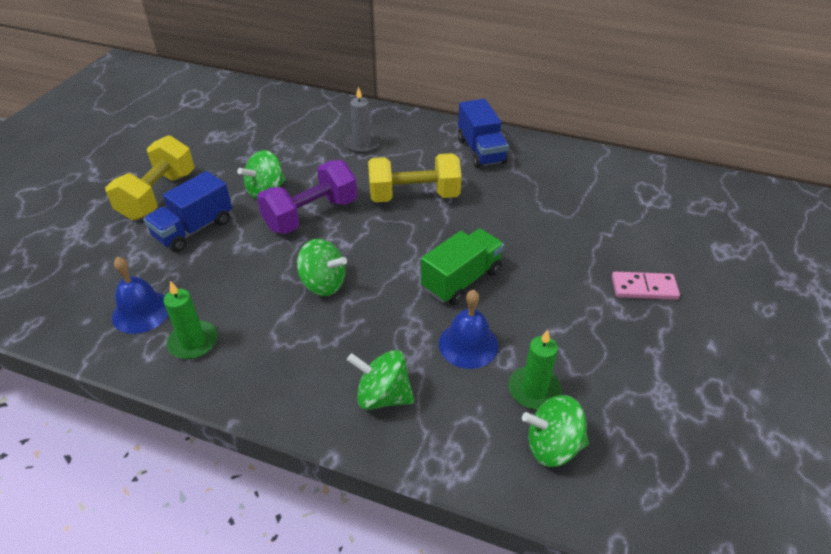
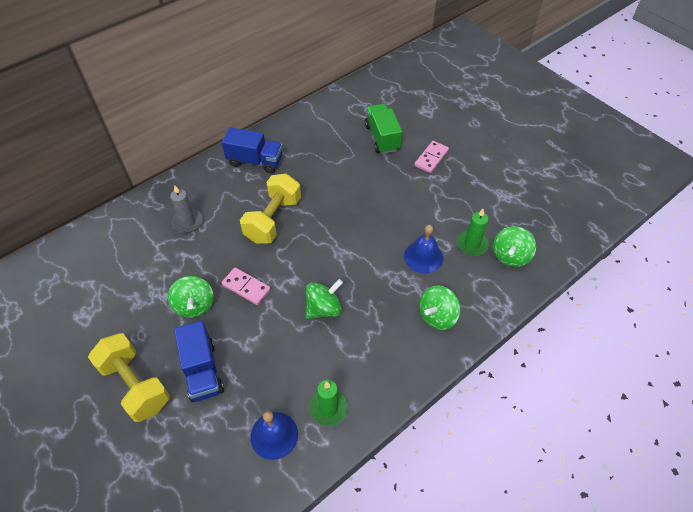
camera: 60 degrees left, 10 degrees up
(311, 215) = (246, 287): purple dumbbell -> pink domino
(461, 280) = (370, 234): green truck -> green truck (382, 138)

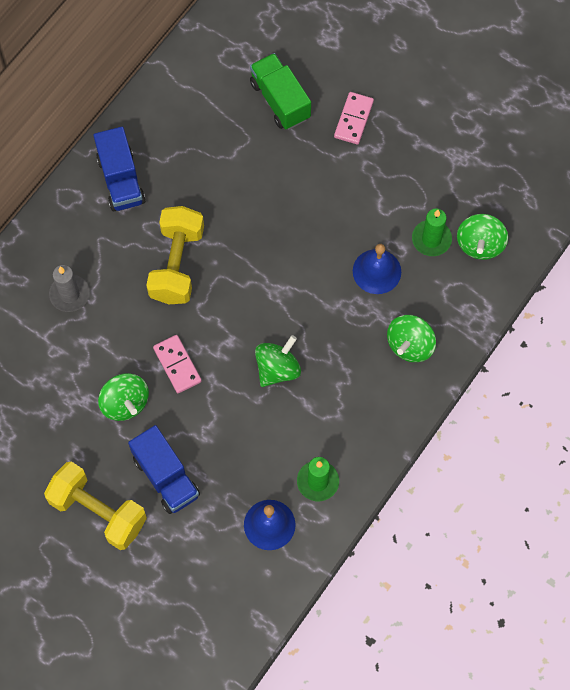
camera: 15 degrees left, 15 degrees up
(246, 287) = (177, 365): pink domino -> pink domino turned 45 degrees clockwise
(255, 161) = (121, 180): blue truck -> blue truck turned 75 degrees clockwise

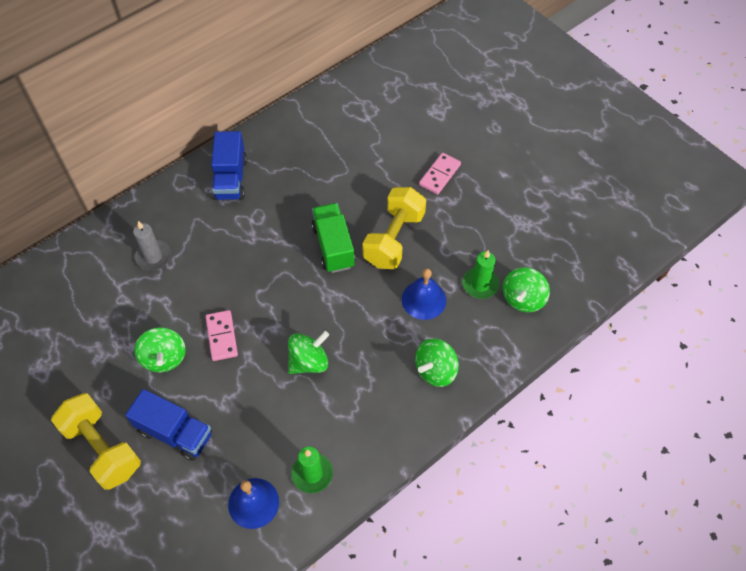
camera: 15 degrees right, 10 degrees down
(166, 477) = (175, 432): blue truck -> blue truck turned 45 degrees counterclockwise
(177, 264) = (252, 254): yellow dumbbell -> yellow dumbbell (394, 239)
(280, 100) = (382, 148): green truck -> green truck (333, 246)

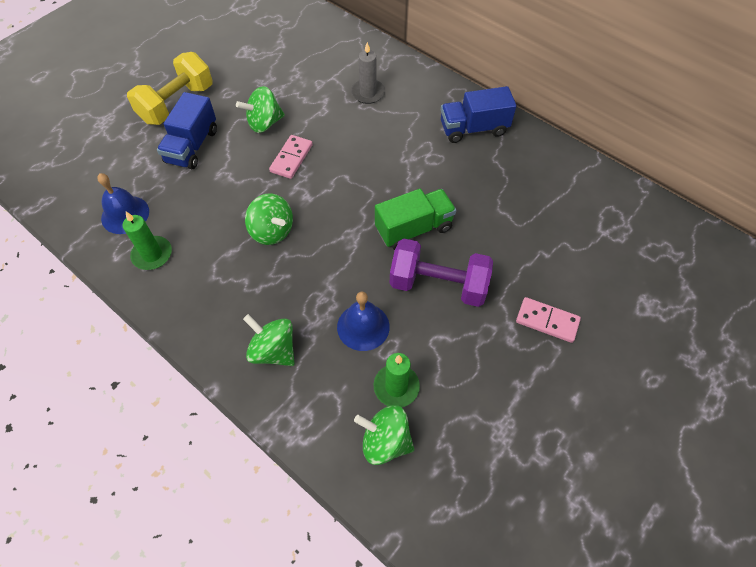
camera: 80 degrees right, 0 degrees up
(221, 336) = (291, 158): pink domino -> pink domino turned 45 degrees counterclockwise
(394, 239) = (438, 285): yellow dumbbell -> purple dumbbell

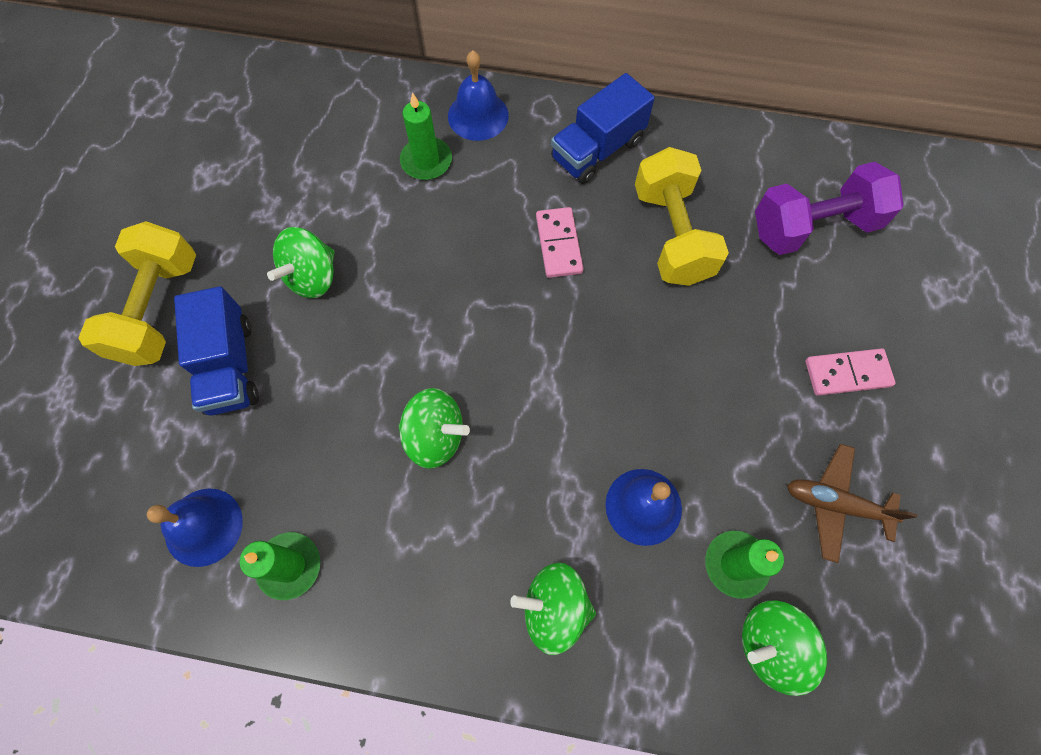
camera: 30 degrees left, 10 degrees up
(291, 158) = (387, 312): pink domino -> pink domino (558, 244)
(368, 93) = (426, 161): grey candle -> green candle
(413, 229) = (616, 333): green truck -> none
(414, 82) = (478, 115): none -> blue bell
(438, 285) = (695, 395): purple dumbbell -> purple dumbbell (813, 227)
(485, 389) = (835, 504): none -> brown plane
(487, 193) = (672, 235): none -> yellow dumbbell

